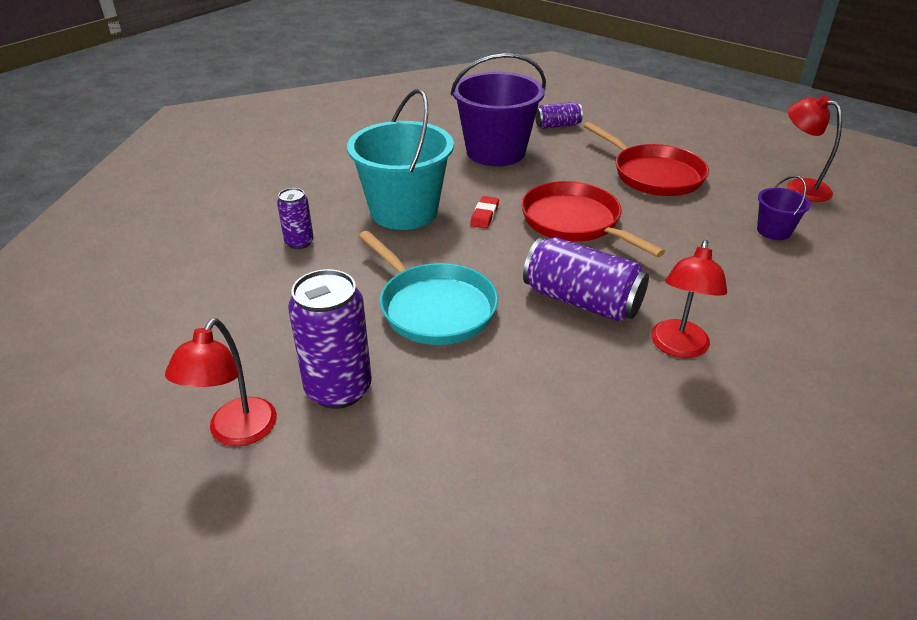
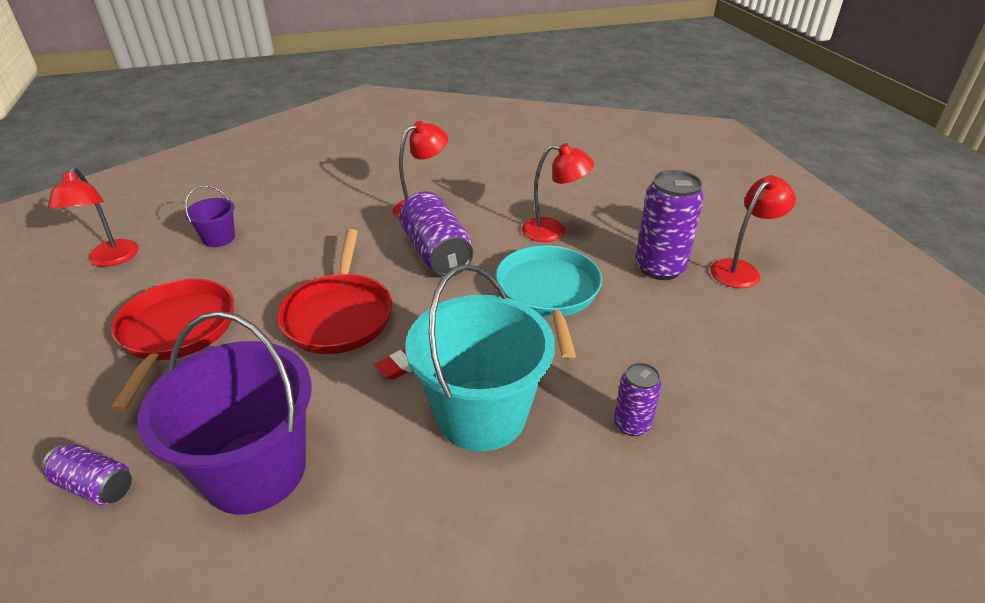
camera: 145 degrees left, 0 degrees up
(498, 386) = (553, 231): none -> red lamp

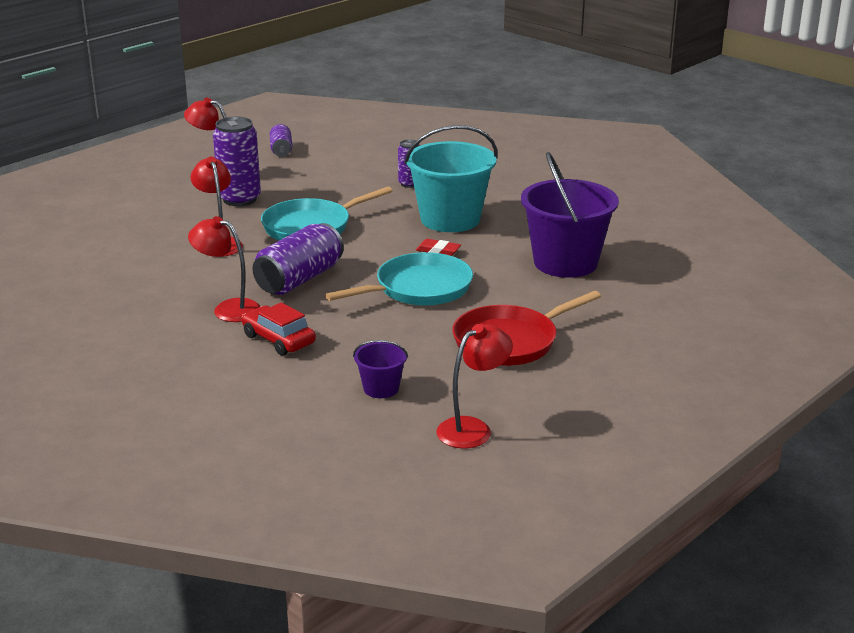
camera: 120 degrees left, 10 degrees down
(95, 486) = (636, 300): purple can -> purple can (281, 150)
(339, 315) = (418, 289): red pan -> turquoise pan
(347, 216) = (278, 339): none -> red car

